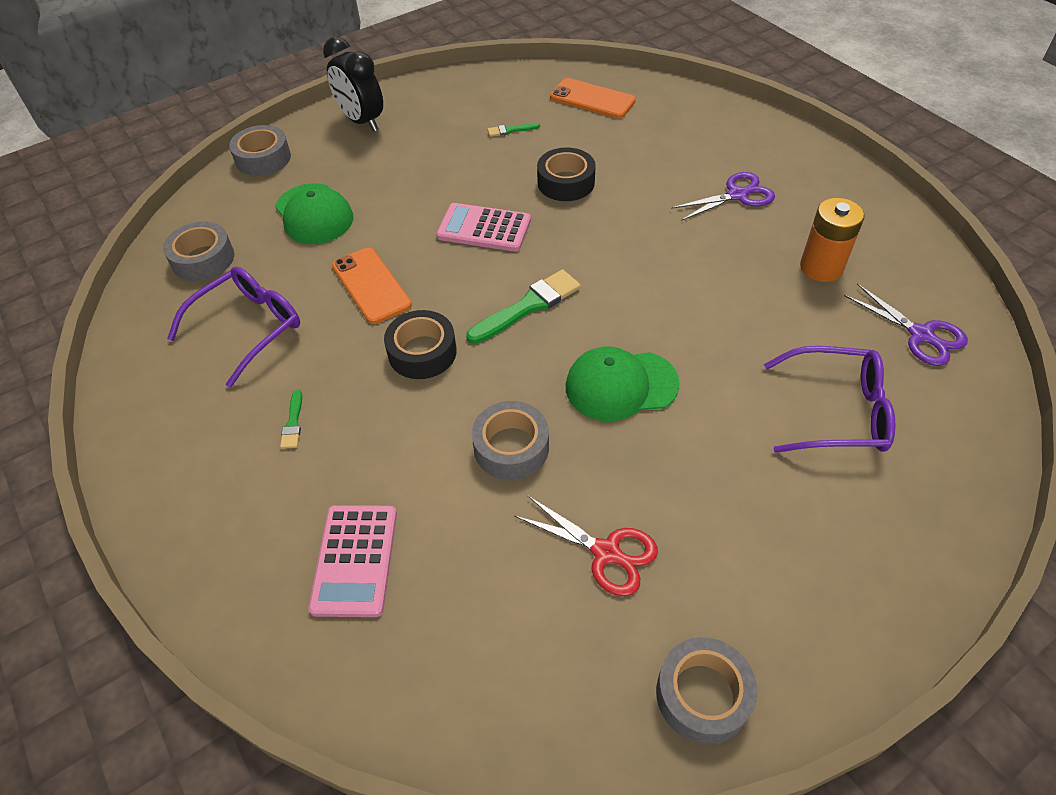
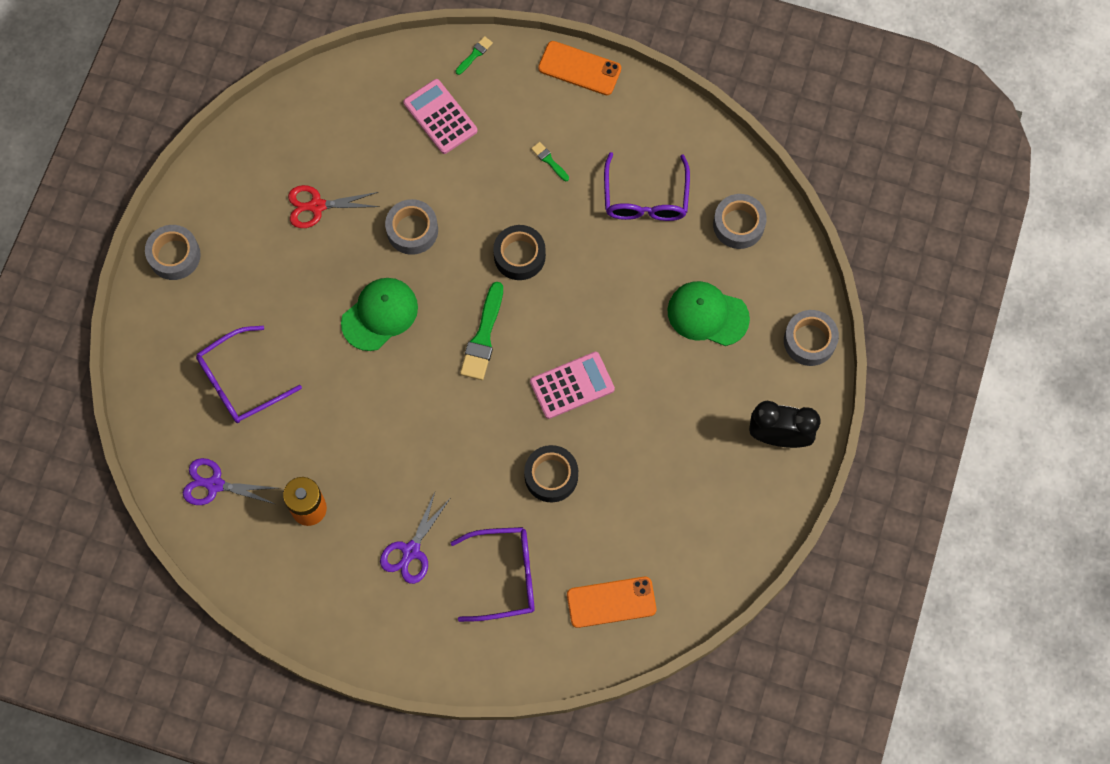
camera: 140 degrees right, 20 degrees up
(371, 285) = (601, 282): orange phone -> orange phone (579, 68)
(510, 130) = (646, 510): green brush -> green brush (474, 54)
(665, 146) = (504, 576): none -> purple glasses
(702, 695) = (228, 170): grey tape -> grey tape (174, 255)

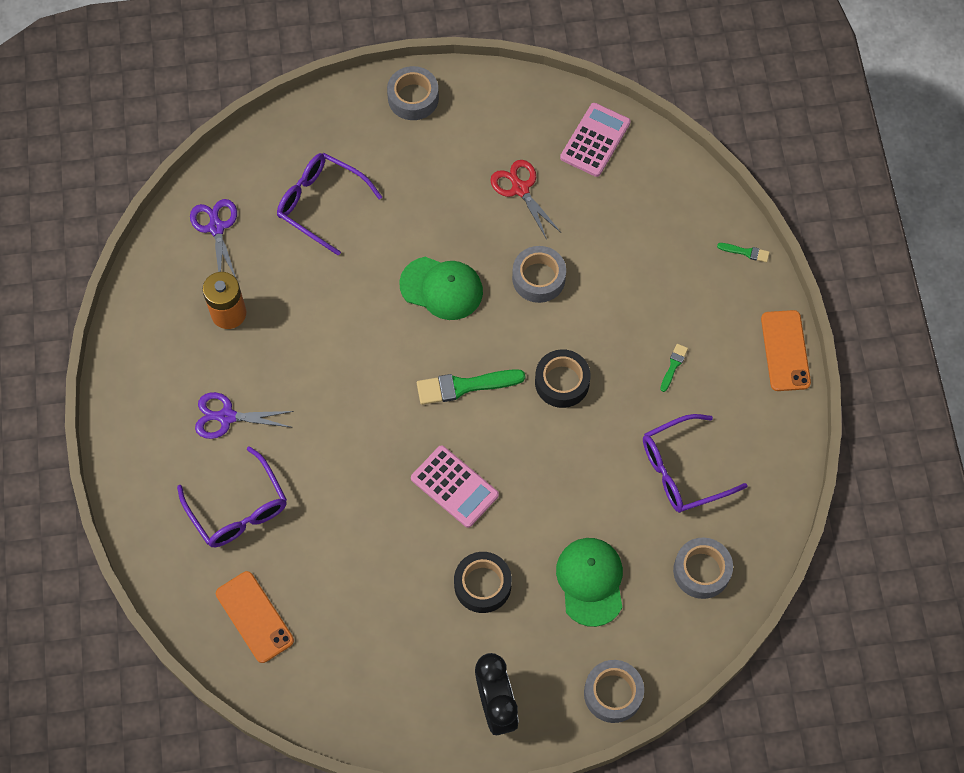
camera: 65 degrees right, 5 degrees down
(440, 117) = (665, 251): pink calculator -> pink calculator (595, 140)
(551, 476) = (355, 507): black tape -> black tape (482, 585)

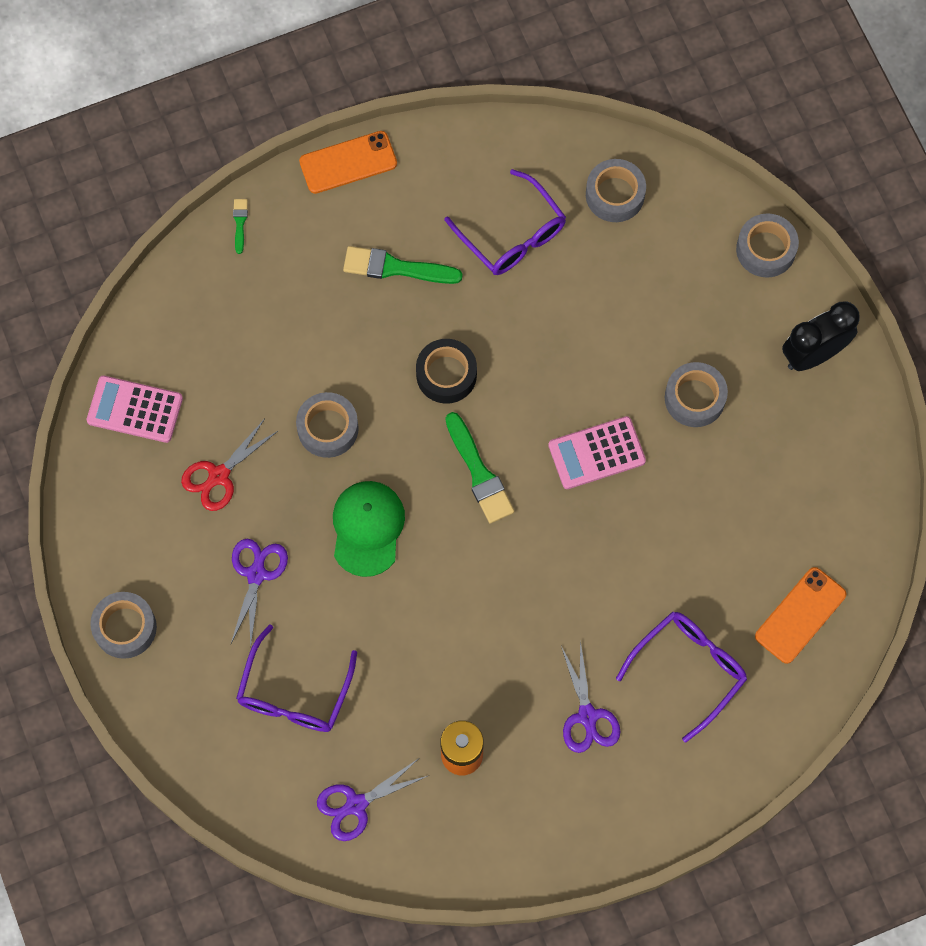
camera: 105 degrees left, 5 degrees up
(428, 198) = (256, 574): none -> purple scissors
(454, 486) = (596, 453): pink calculator -> pink calculator turned 135 degrees counterclockwise
(482, 585) = (694, 398): black tape -> grey tape
(590, 581) = (658, 296): green cap -> none
(673, 365) = (395, 268): green brush -> green brush, size x2.01

